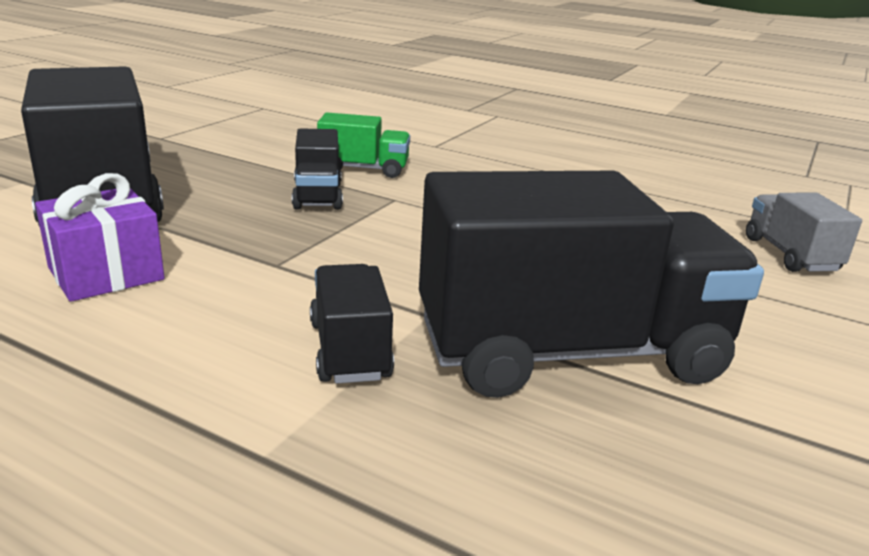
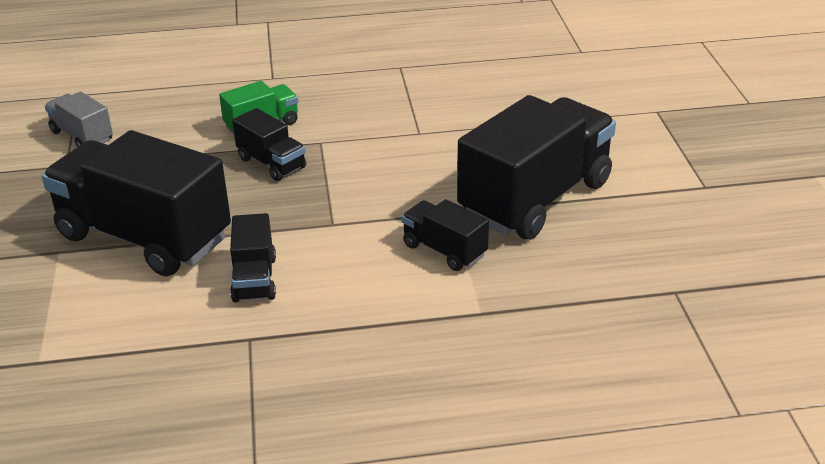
camera: 35 degrees left, 10 degrees up
(106, 273) = (254, 279): purple gift -> black truck
(790, 255) = (569, 81): grey truck -> grey truck (82, 136)

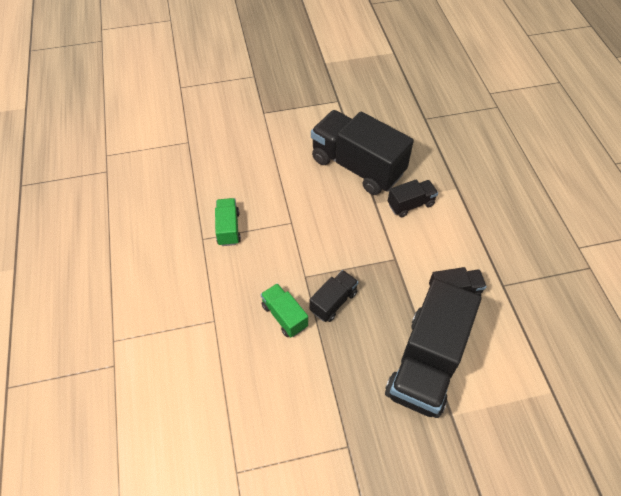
camera: 95 degrees left, 20 degrees up
(82, 136) = (305, 447): grey truck -> none
(415, 84) = (228, 228): none -> green truck
(444, 250) = (410, 204): black truck -> black truck turned 150 degrees counterclockwise

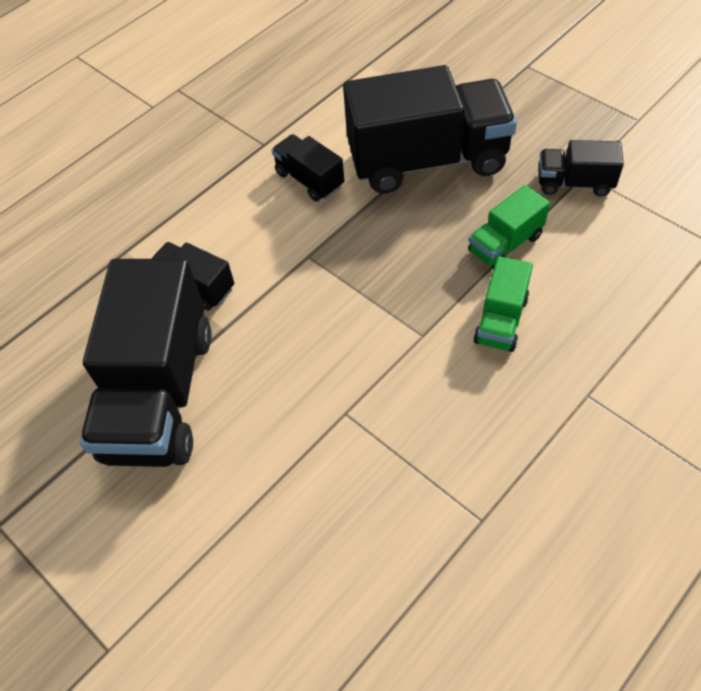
camera: 120 degrees left, 0 degrees up
(228, 228) = (429, 496): green truck -> green truck (505, 244)
(333, 302) = (431, 282): black truck -> black truck (574, 183)

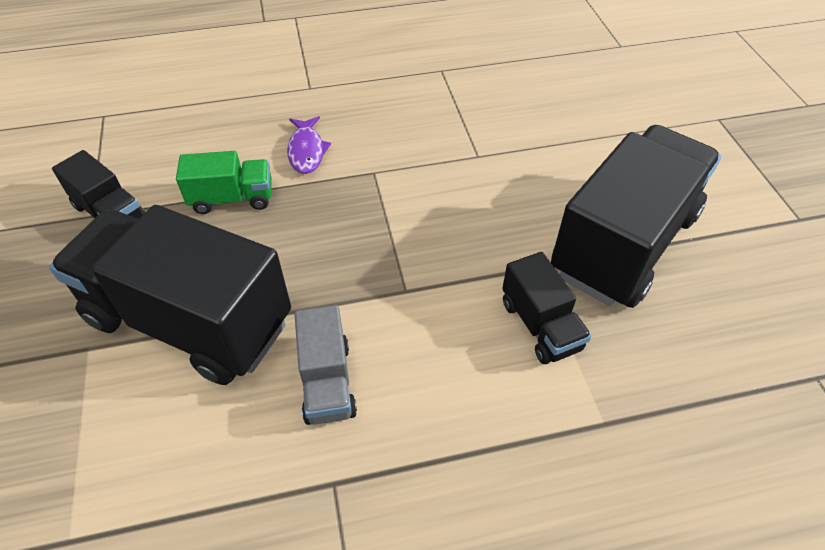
camera: 150 degrees left, 5 degrees down
(309, 180) = (327, 382): black truck -> grey truck
(501, 320) = (306, 151): green truck -> purple fish

